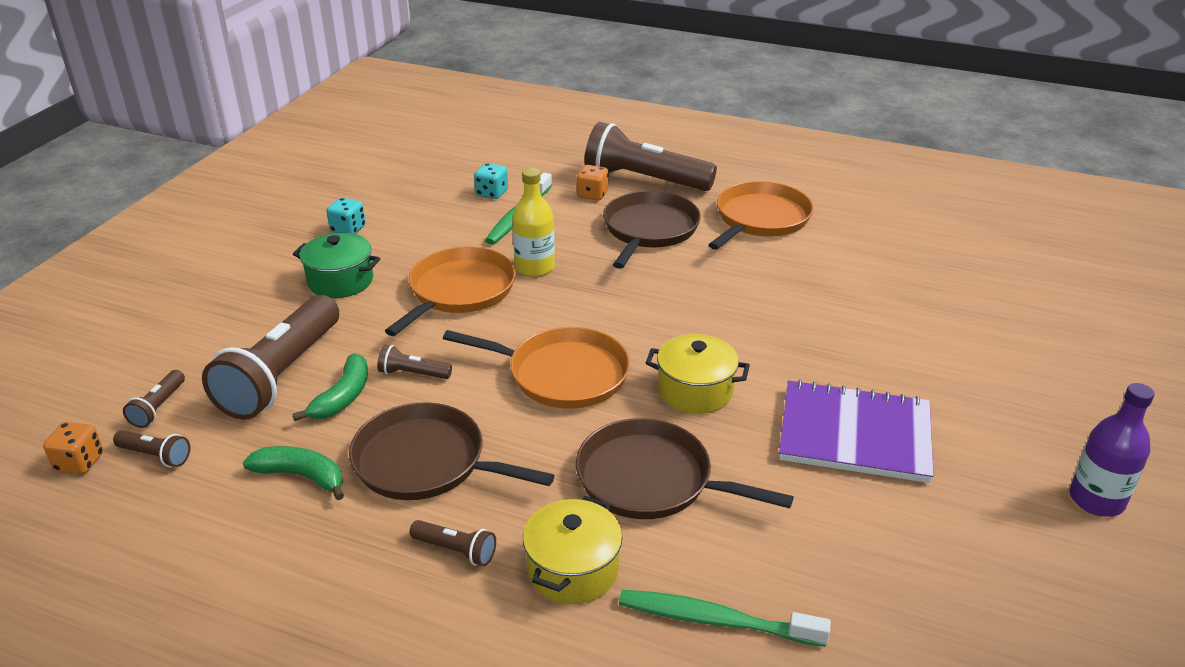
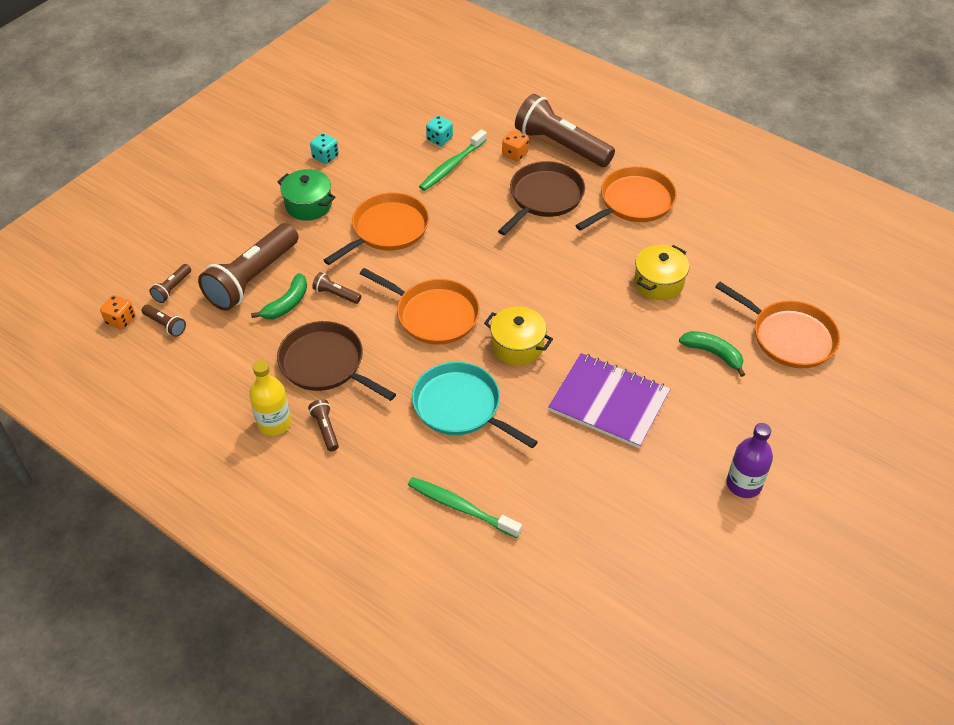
camera: 15 degrees right, 15 degrees up
(301, 476) = (248, 358): green banana -> green banana (713, 354)
(456, 550) = (325, 429): brown flashlight -> brown flashlight turned 150 degrees counterclockwise
(534, 267) = (447, 218): yellow bottle -> yellow bottle (274, 423)
(573, 569) = (390, 457): yellow pot -> yellow pot (658, 282)
(651, 480) = (461, 407): brown pan -> turquoise pan
(1031, 321) = (789, 337): none -> orange pan

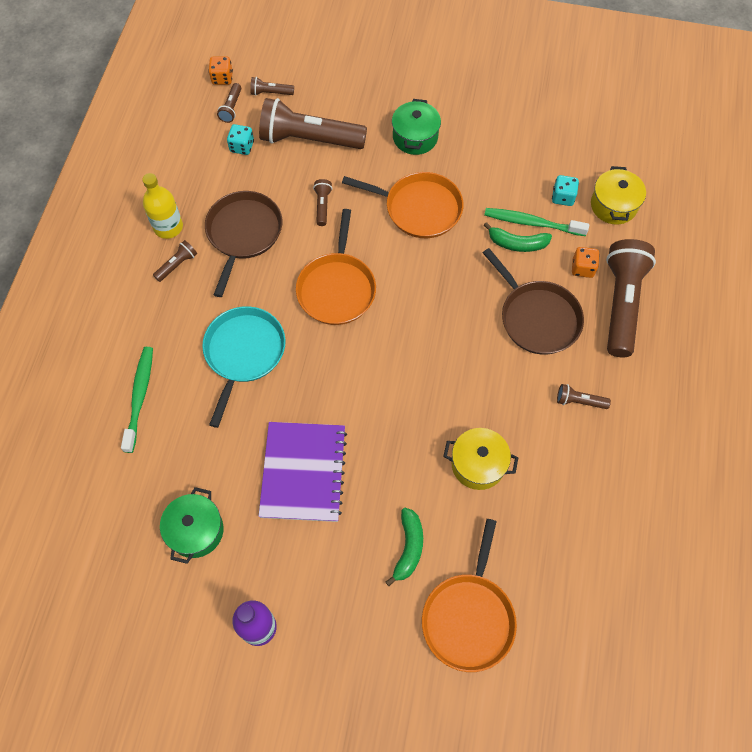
camera: 65 degrees right, 15 degrees up
(287, 304) = (294, 176): green banana -> green banana (517, 243)
(325, 157) = (482, 121): turquoise dice -> turquoise dice (242, 147)
(517, 346) = (333, 370): yellow pot -> yellow pot (613, 205)
(544, 197) = (537, 317): brown pan -> brown pan turned 45 degrees clockwise
(629, 503) = (196, 530): none -> green pot
(633, 202) = (579, 401): orange pan -> brown flashlight

